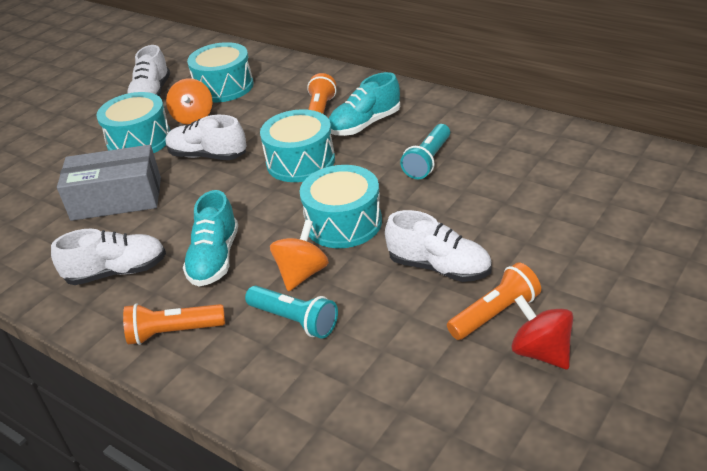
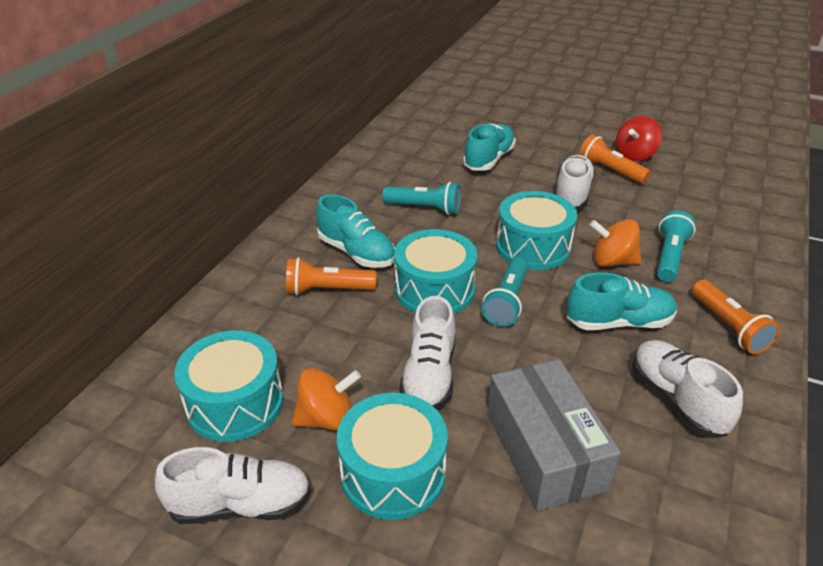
camera: 105 degrees left, 0 degrees up
(269, 198) = (507, 302): none -> turquoise flashlight
(530, 211) = (489, 159): none -> turquoise shoe

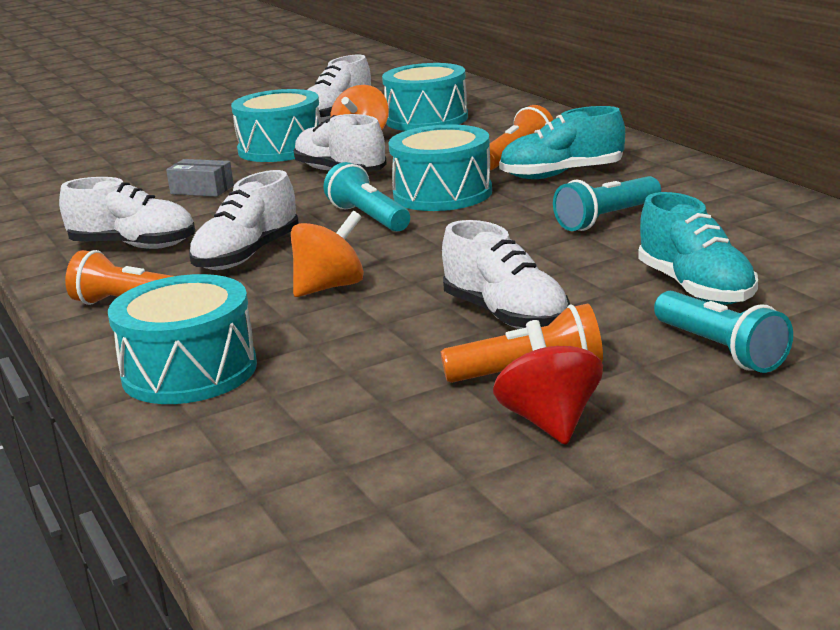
camera: 130 degrees right, 15 degrees down
(533, 247) = (431, 254): turquoise drum -> turquoise drum (189, 371)
(545, 450) = (202, 190): grey box -> grey box, size x0.48
(618, 322) = (247, 255): turquoise shoe -> white shoe
(669, 257) = (274, 324): turquoise flashlight -> turquoise flashlight (721, 350)

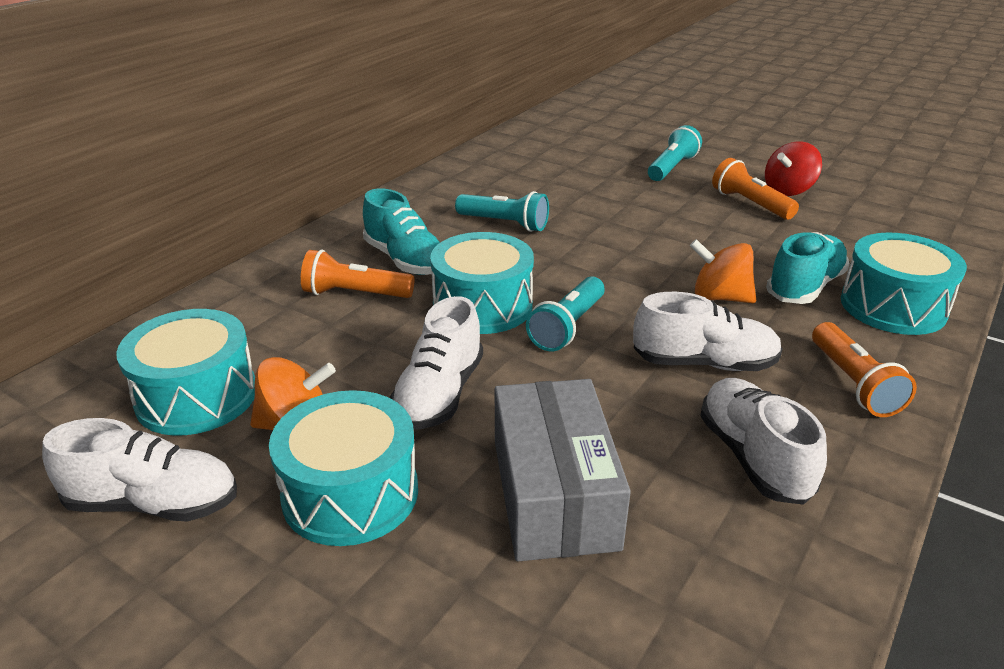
camera: 120 degrees left, 10 degrees up
(202, 190) = (554, 493): grey box -> grey box, size x2.08
(505, 315) = (693, 224): white shoe -> none
(695, 288) = (602, 182): turquoise shoe -> turquoise shoe (804, 287)

